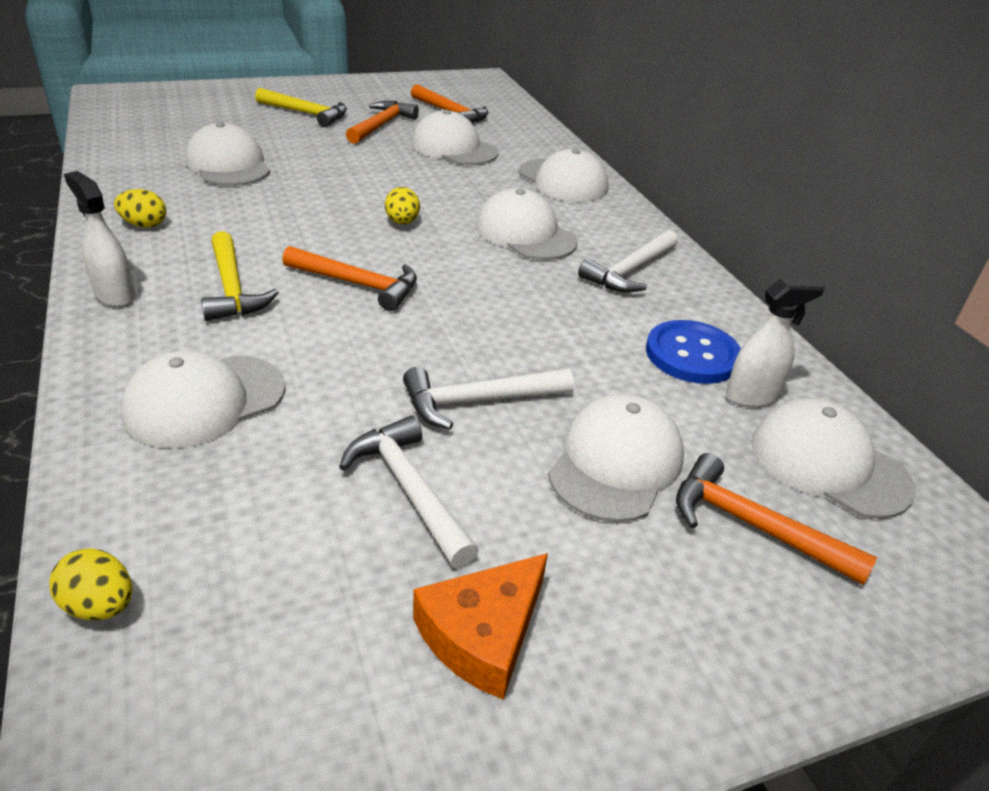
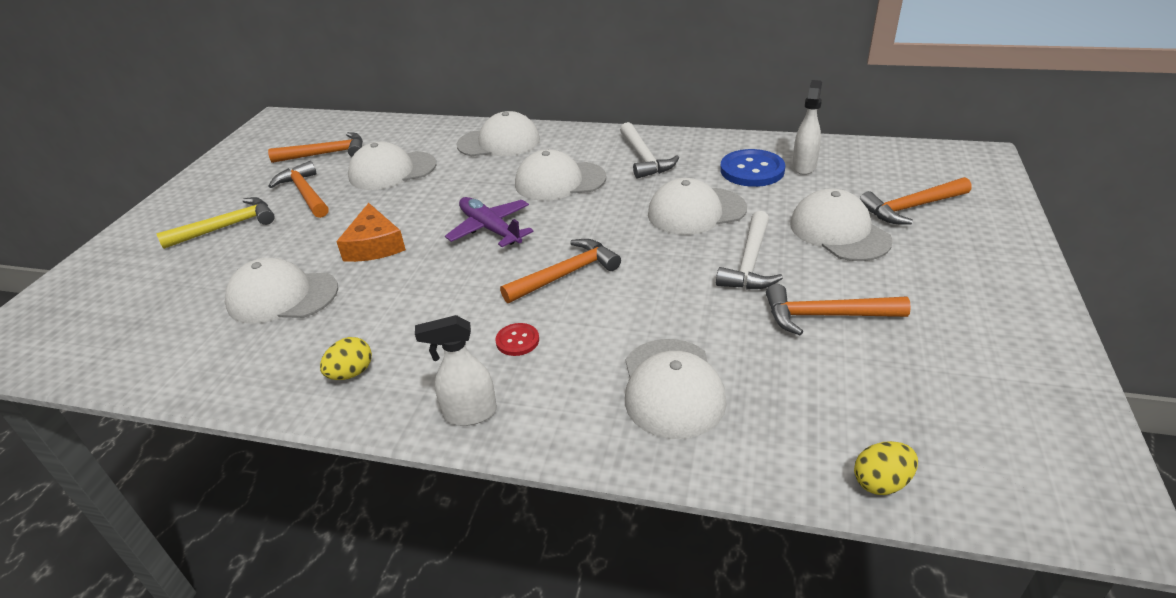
camera: 50 degrees left, 0 degrees up
(232, 288) = (517, 341): yellow hammer -> red button
(402, 222) = (490, 229): yellow egg -> purple plane
(409, 489) = (825, 316): white hammer -> orange hammer
(483, 634) = (960, 323): orange cheese -> orange cheese (374, 245)
(828, 464) = (874, 167): white cap -> white cap (696, 211)

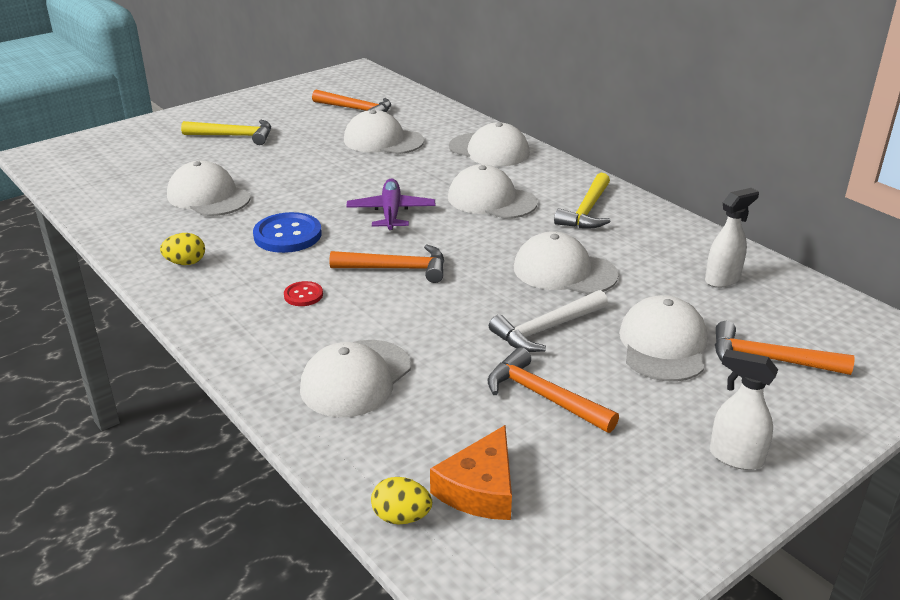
camera: 35 degrees right, 5 degrees down
(305, 193) = (307, 133): orange hammer -> none
(374, 245) = (302, 188): orange cheese -> orange cheese (480, 488)
(469, 414) = (215, 322): white spray bottle -> white spray bottle (735, 457)
(644, 158) = (587, 211): white hammer -> yellow hammer
(752, 170) = (667, 261): blue button -> blue button (287, 235)

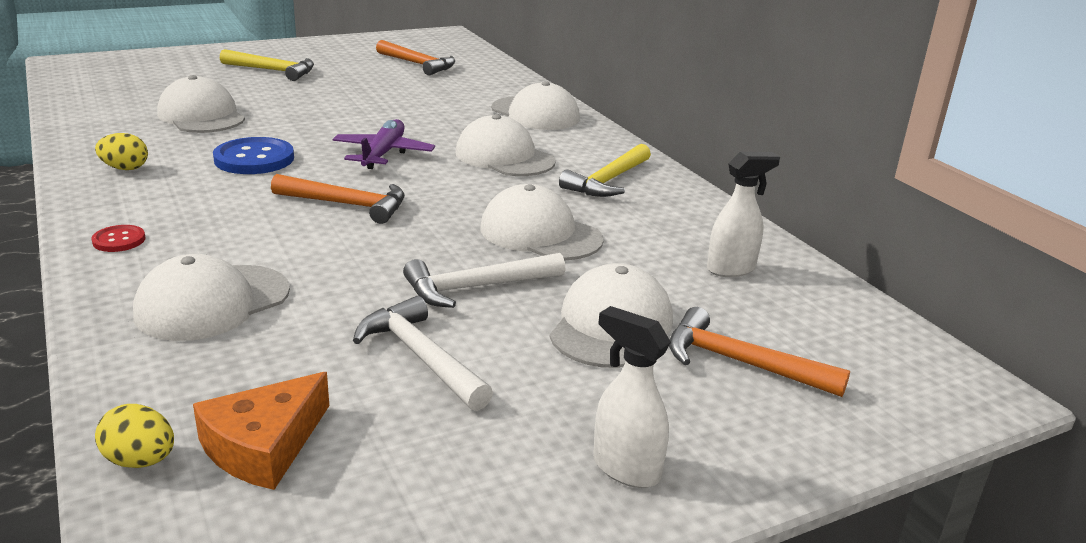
camera: 10 degrees right, 5 degrees down
(303, 295) = (223, 214): red button -> red button (119, 240)
(383, 141) = (425, 92): white cap -> none
(543, 396) = (421, 357): orange hammer -> white hammer

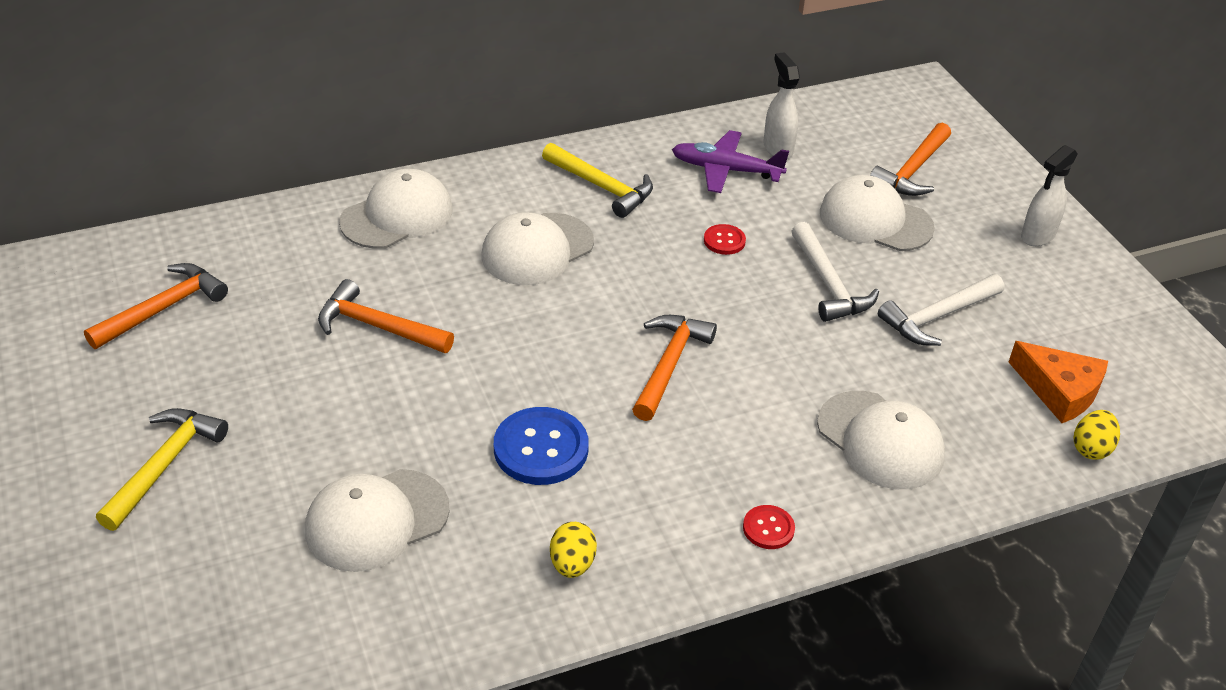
camera: 85 degrees left, 15 degrees up
(383, 154) = (526, 341): purple plane -> purple plane (726, 170)
(401, 111) = (377, 326): none -> orange hammer
(540, 234) = (724, 241): white cap -> red button

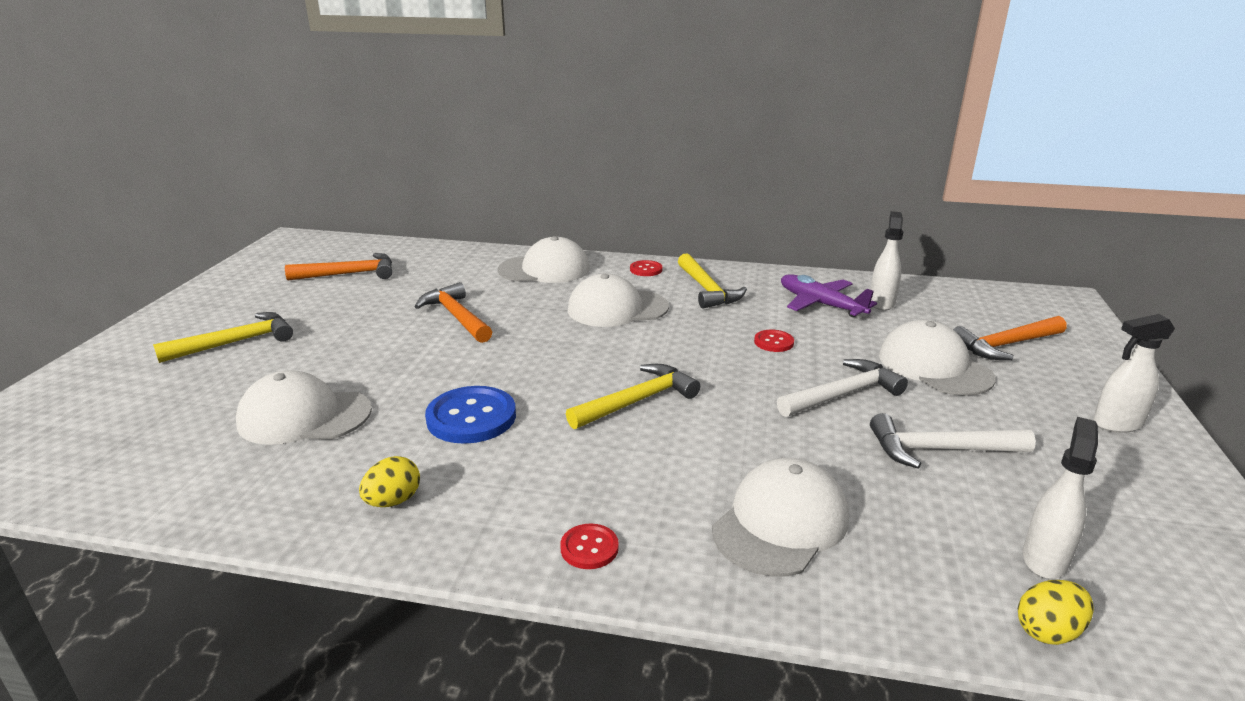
camera: 35 degrees right, 15 degrees down
(510, 176) = (646, 269): none -> red button
(669, 364) = (637, 401): orange hammer -> yellow hammer
(829, 284) = (843, 394): white hammer -> white hammer turned 135 degrees counterclockwise
(880, 440) = (780, 523): white cap -> white cap turned 135 degrees counterclockwise
(1059, 390) = (1044, 559): orange cheese -> white spray bottle

